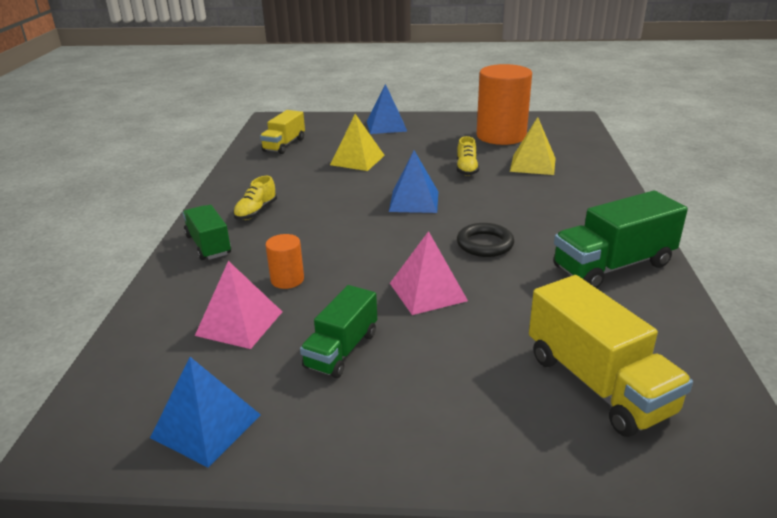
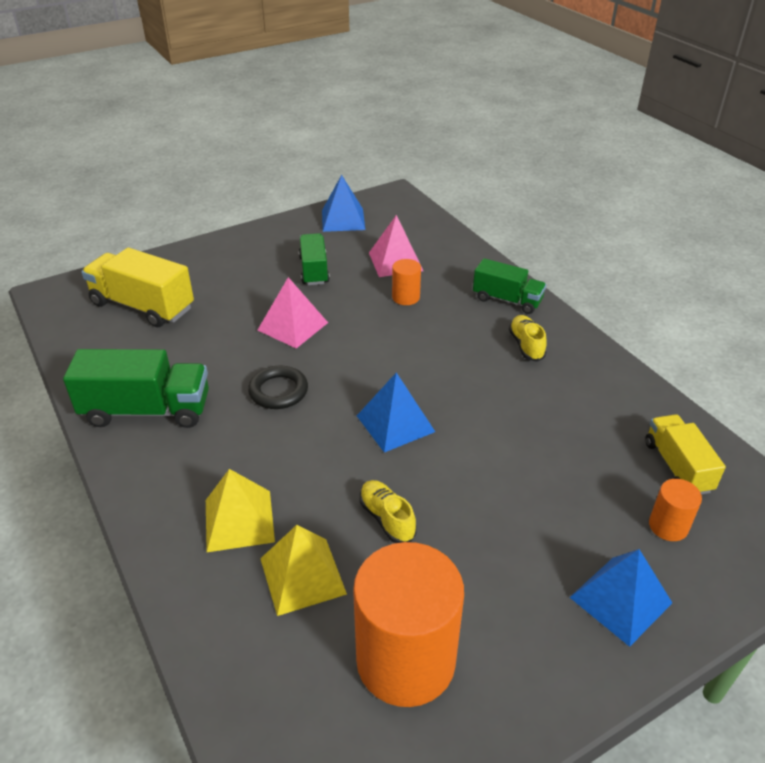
camera: 145 degrees right, 10 degrees up
(328, 134) = (668, 526): none -> orange cylinder
(357, 160) = (543, 475): yellow pyramid -> yellow pyramid (239, 520)
(613, 266) = (147, 410): green truck -> green truck turned 60 degrees clockwise

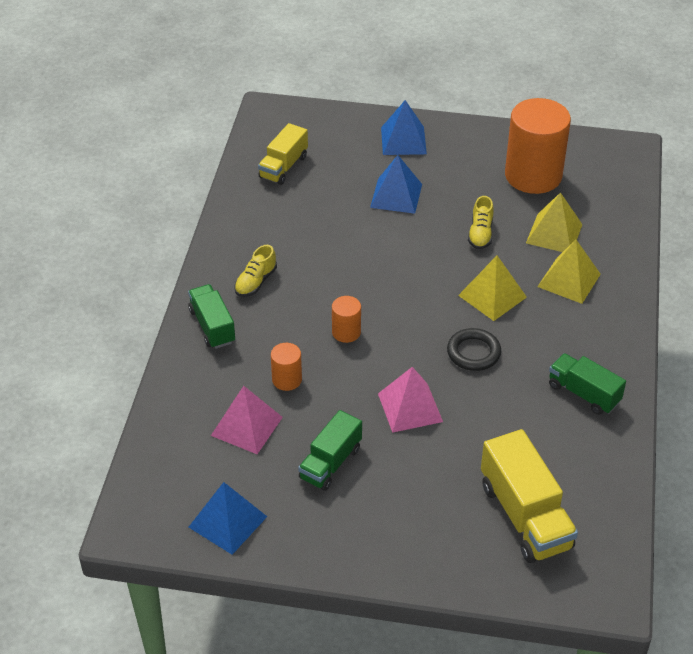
camera: 140 degrees left, 5 degrees up
(147, 410) = (583, 394): green truck -> green truck, size x0.64
(308, 453) = (492, 296): none -> yellow pyramid
(395, 423) = (416, 282): blue pyramid -> blue pyramid (396, 195)
(668, 526) = (334, 149): orange cylinder -> orange cylinder (346, 332)

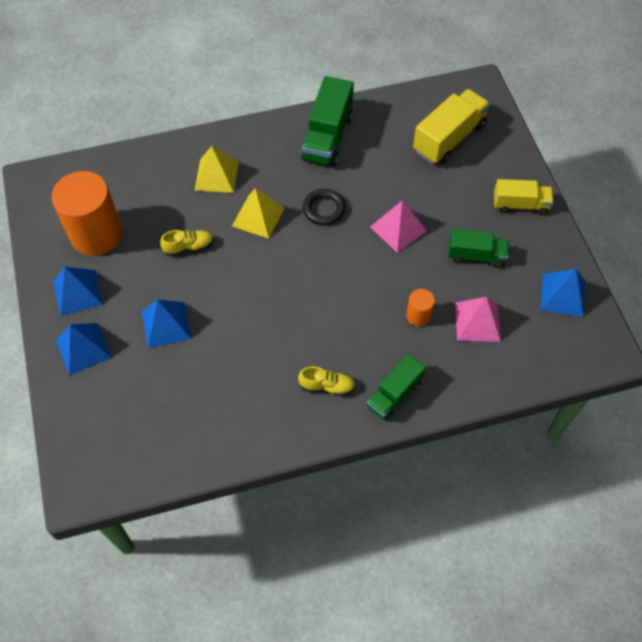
camera: 115 degrees left, 15 degrees up
(283, 167) = (163, 434): yellow truck -> yellow truck (520, 205)
(346, 332) = (348, 296): orange cylinder -> none
(468, 149) = (77, 292): none -> blue pyramid
(554, 233) = (166, 199): yellow pyramid -> none
(583, 394) = (327, 137): green truck -> green truck, size x1.56

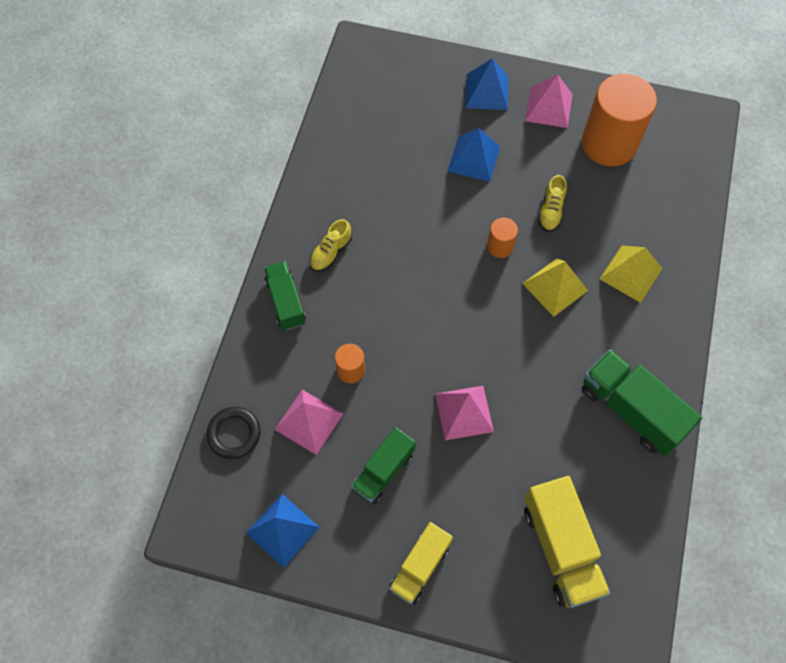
camera: 120 degrees right, 5 degrees up
(77, 292) = (548, 107): blue pyramid -> pink pyramid
(244, 267) = (500, 246): none -> orange cylinder
(324, 209) = (530, 353): black ring -> black ring (234, 434)

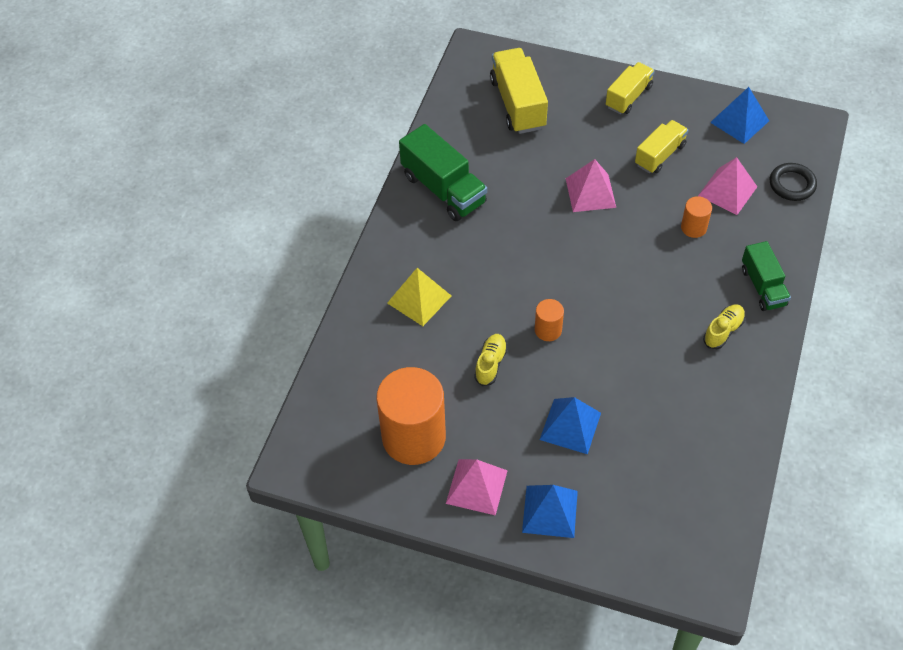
camera: 175 degrees left, 10 degrees down
(383, 471) = (660, 155): green truck -> yellow truck
(555, 287) = (496, 290): yellow pyramid -> none

